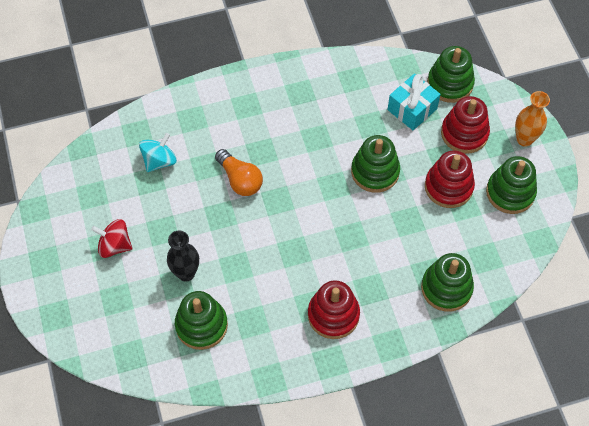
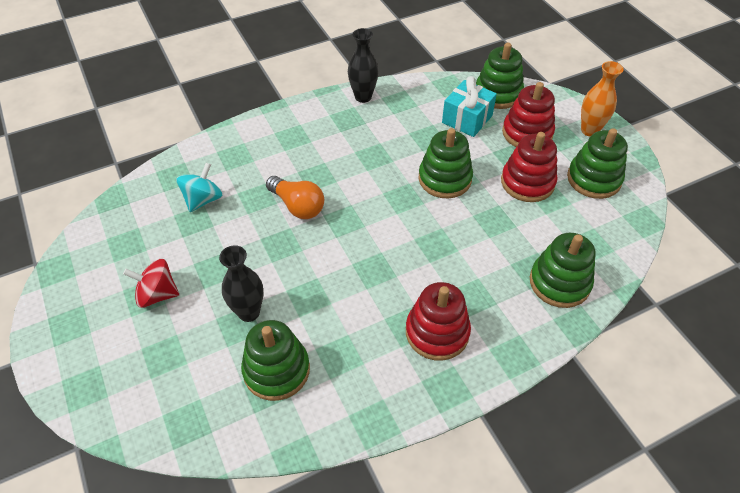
camera: 10 degrees left, 10 degrees down
(319, 69) = (363, 97): none -> black vase

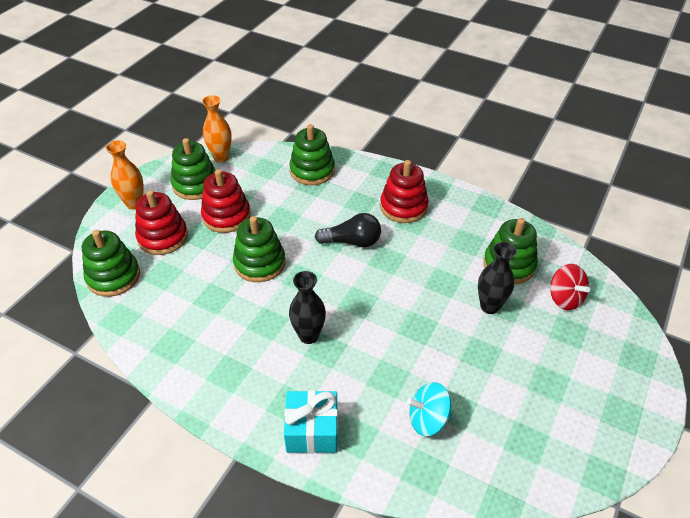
camera: 125 degrees left, 5 degrees down
(157, 294) = (538, 374): red spinning top -> red spinning top (564, 298)
(298, 206) = (370, 341): orange light bulb -> none
(363, 97) = (184, 379): black vase -> black vase (309, 336)
(419, 256) = (352, 242): none -> black light bulb
(467, 119) = (168, 282): turquoise gift -> turquoise gift (312, 430)
(633, 216) = (221, 157): none -> orange vase

